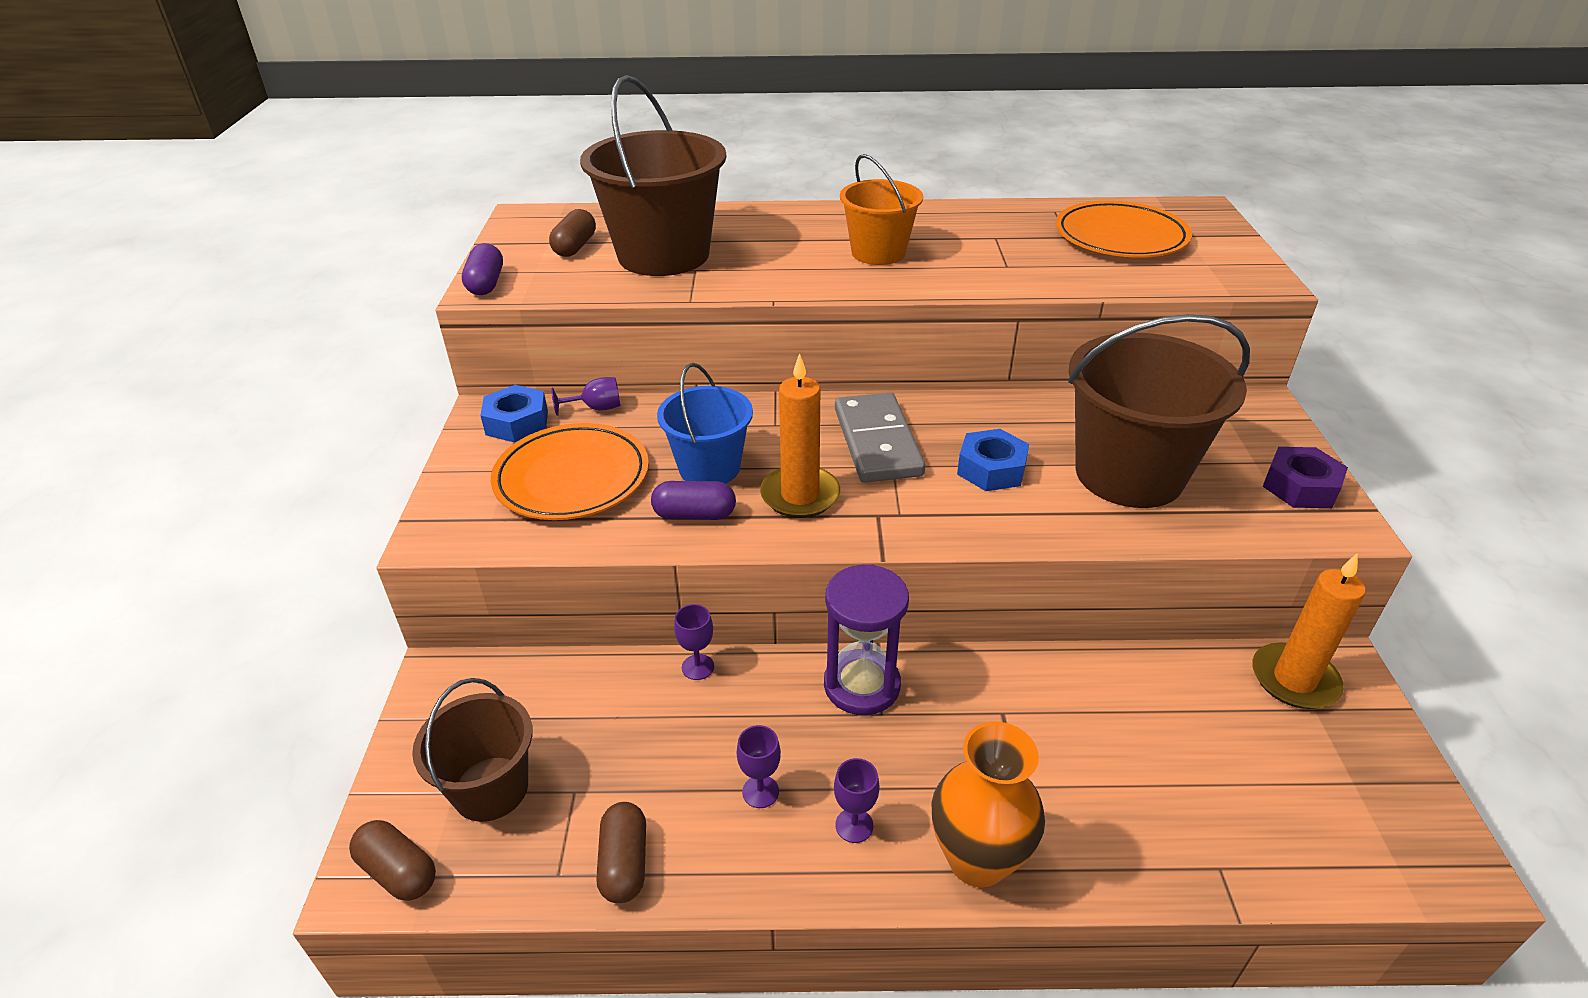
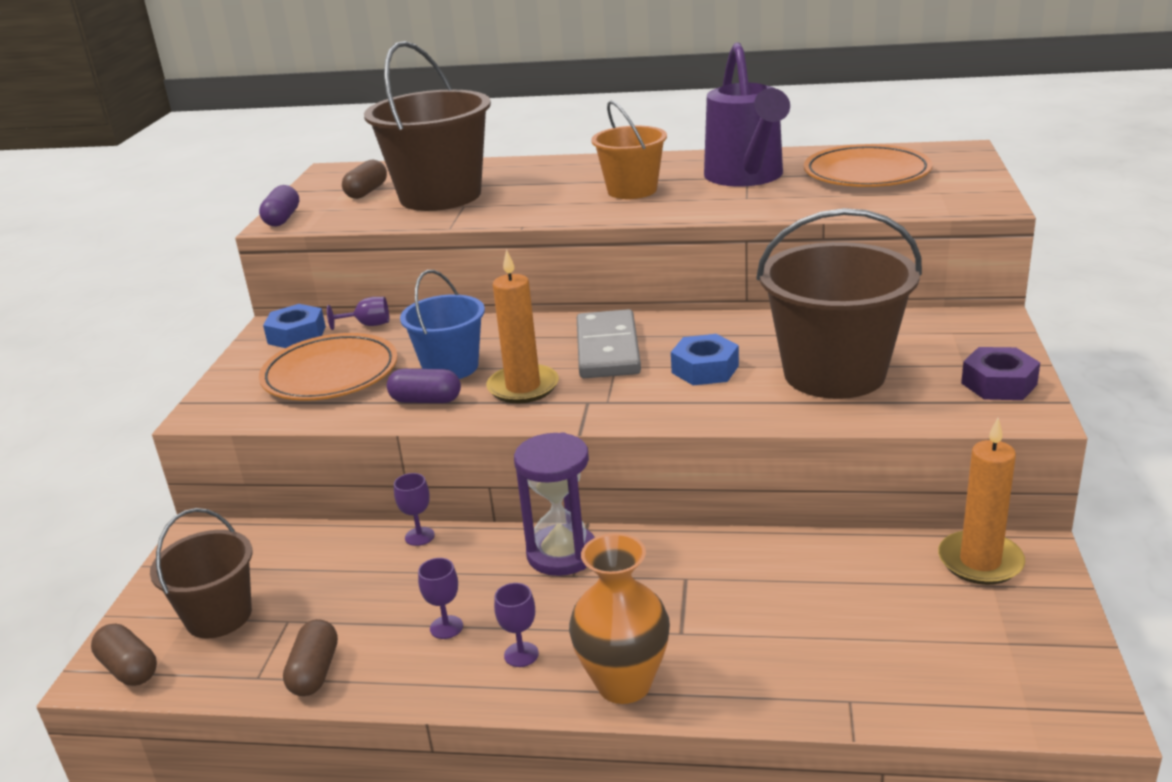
camera: 10 degrees right, 10 degrees down
(996, 238) = (746, 177): none -> purple watering can

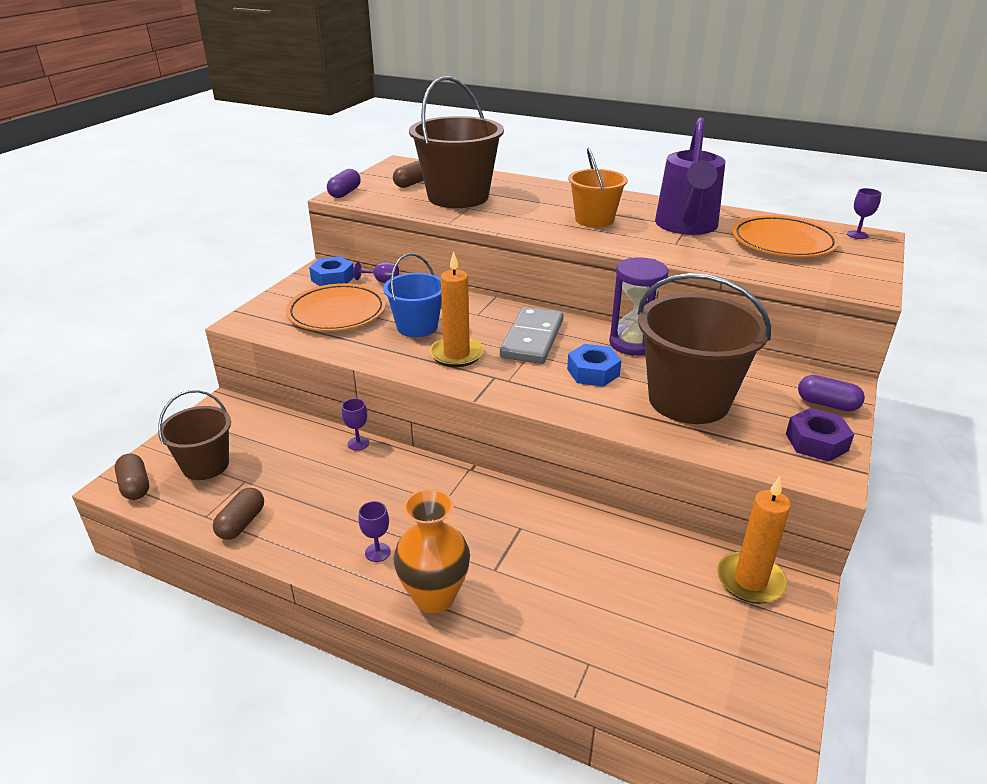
camera: 15 degrees right, 5 degrees up
(426, 400) = (386, 348): purple capsule -> purple capsule (827, 404)
(446, 627) = (340, 516): purple goblet -> purple goblet (857, 235)
(562, 554) = (444, 484): purple hourglass -> purple hourglass (633, 343)

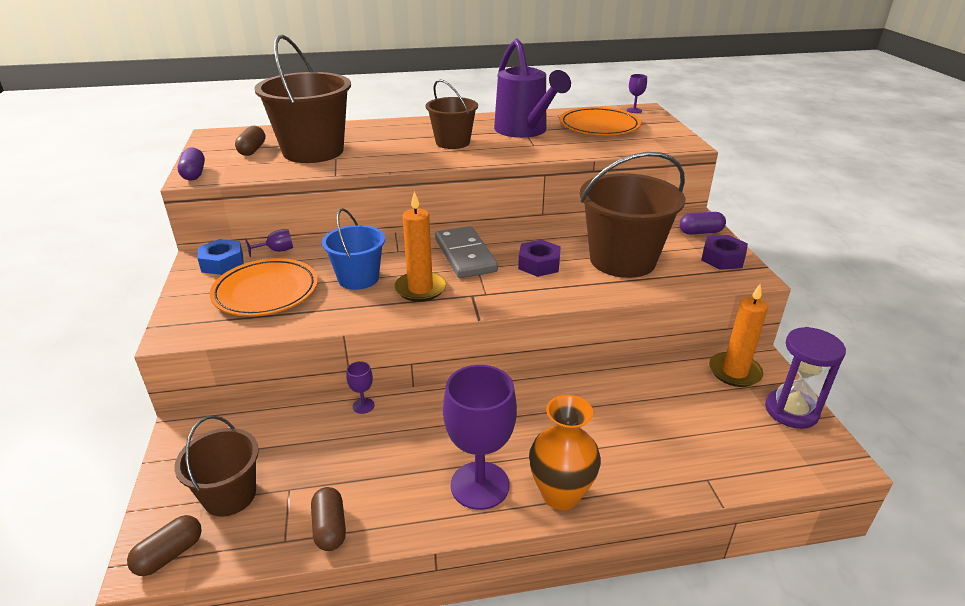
camera: 35 degrees left, 0 degrees up
(135, 486) = (169, 554): brown capsule -> brown capsule turned 75 degrees counterclockwise
(377, 552) = (480, 485): purple goblet -> purple goblet, size x2.37
(593, 372) = (539, 264): blue nut -> purple nut
(594, 220) = (452, 142): orange bucket -> brown bucket
(633, 343) = (541, 233): purple hourglass -> purple hourglass (791, 411)

